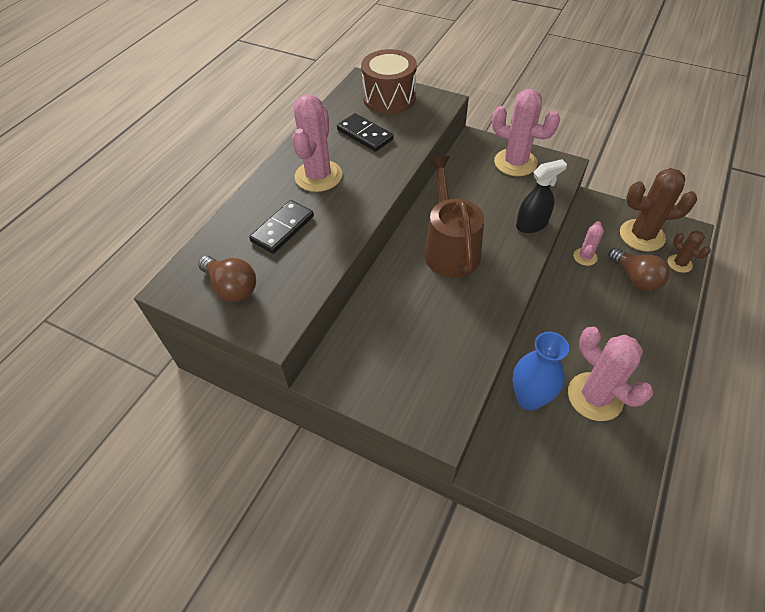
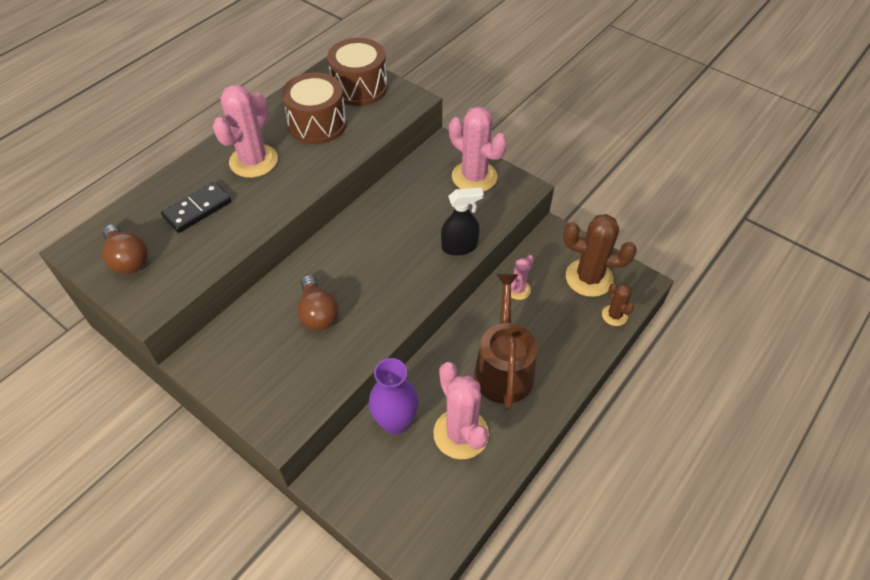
camera: 10 degrees right, 0 degrees up
(365, 135) = (317, 124): black domino -> brown drum
(450, 249) = (366, 257): brown watering can -> brown watering can (503, 368)
(529, 398) = (395, 422): blue vase -> purple vase
(635, 278) = (560, 322): brown light bulb -> brown light bulb (318, 313)

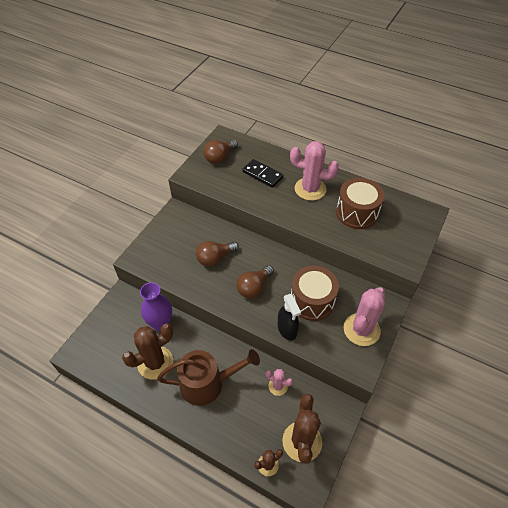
camera: 80 degrees right, 0 degrees up
(359, 88) = (406, 228): brown drum -> brown drum (312, 301)
(385, 272) = (254, 287): none -> brown light bulb
(461, 434) = (155, 362): pink cactus -> brown cactus

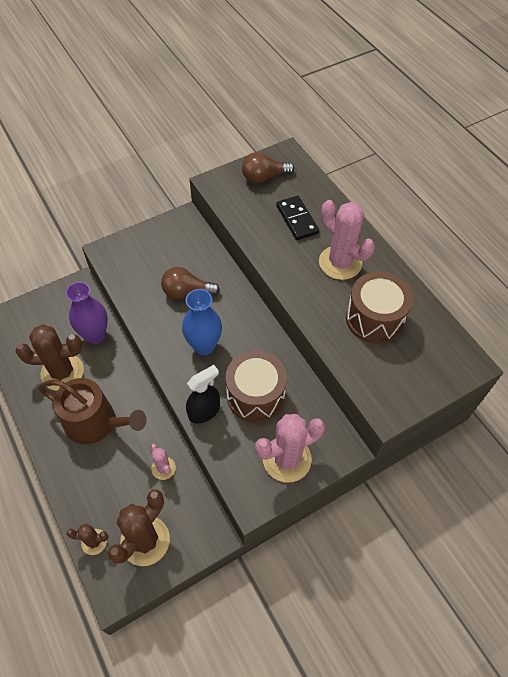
camera: 30 degrees right, 5 degrees up
(254, 287) = (204, 346): brown light bulb -> blue vase
(287, 329) = (204, 411): black spray bottle -> black spray bottle turned 135 degrees counterclockwise

